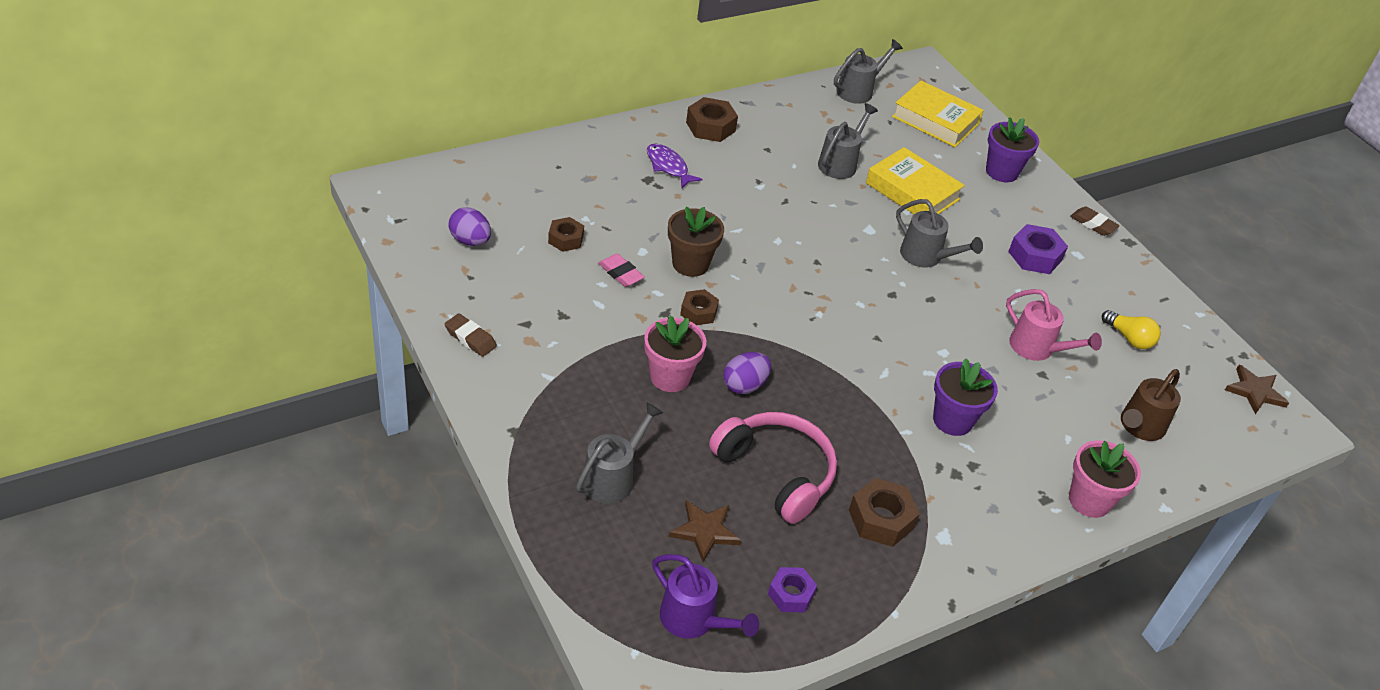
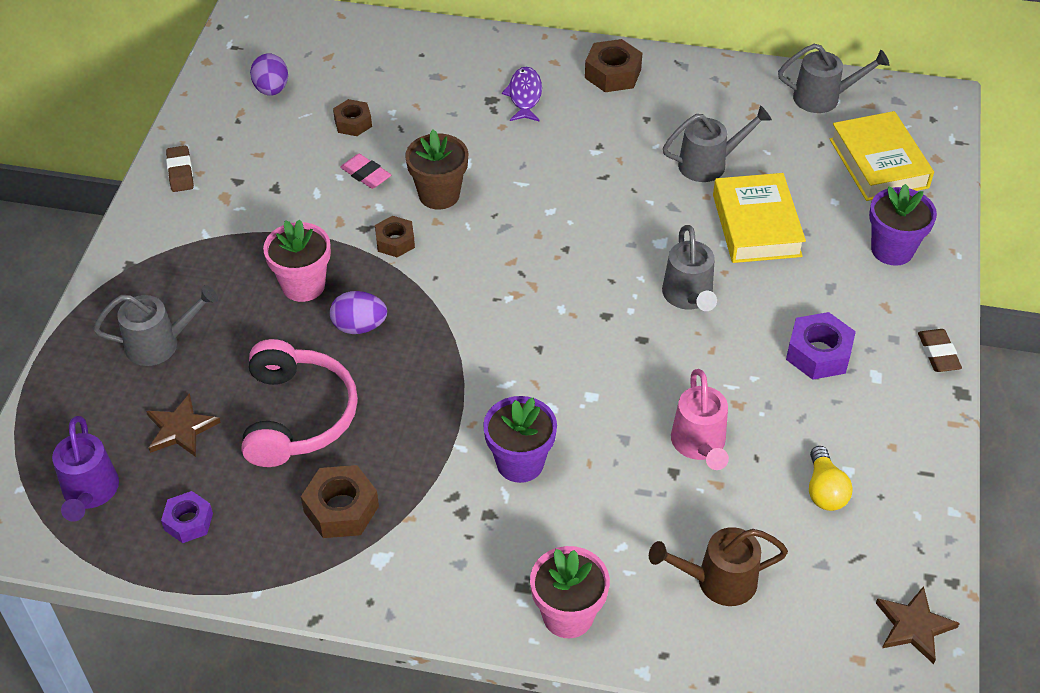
camera: 45 degrees right, 5 degrees up
(620, 273) = (366, 175): pink eraser -> pink eraser turned 45 degrees counterclockwise

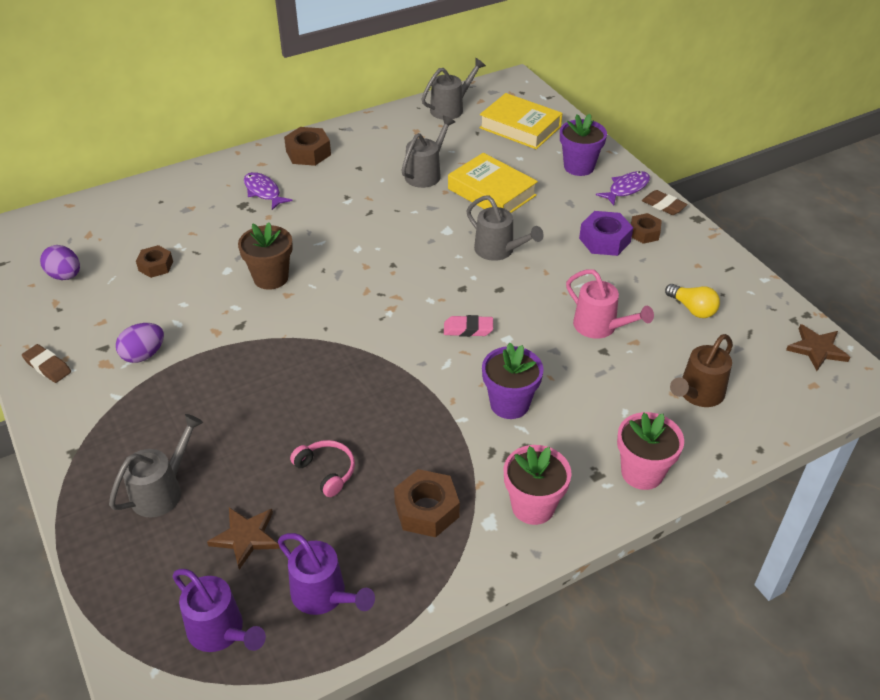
camera: 40 degrees left, 5 degrees down
(188, 522) = (324, 596): purple nut -> purple watering can
(297, 415) = (326, 471): pink headphones -> pink headphones, size x0.52
(303, 285) = (234, 386): pink flower pot -> pink flower pot (533, 506)
(359, 326) = (306, 388): purple egg -> purple egg (143, 355)
(366, 175) = (202, 293): pink eraser -> pink eraser (468, 329)
(395, 241) = (272, 322): brown nut -> brown nut (644, 233)
(917, 308) = (626, 189): none -> purple fish

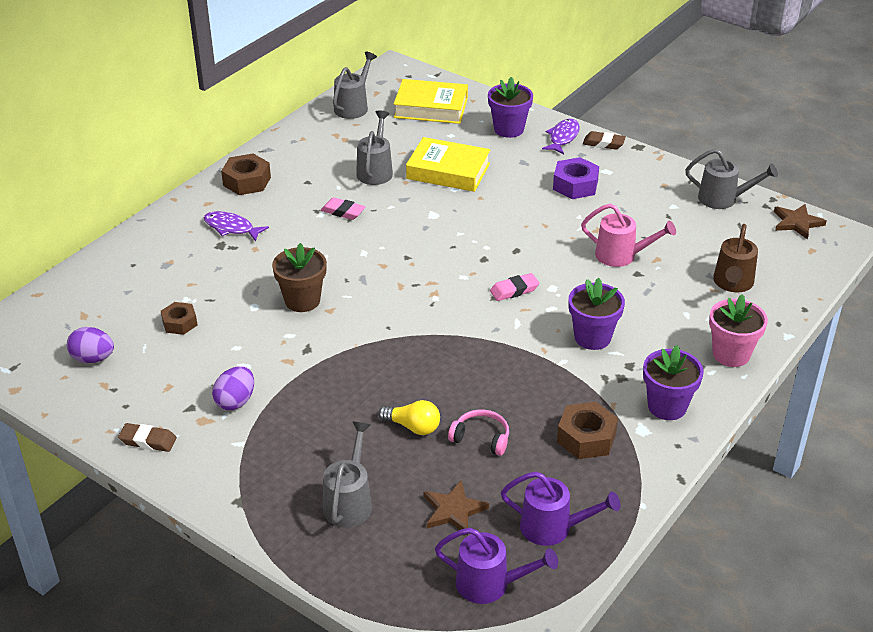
camera: 25 degrees left, 5 degrees down
(368, 204) = (343, 212): none -> pink eraser
(499, 251) = (492, 219): grey watering can -> grey watering can (723, 199)
(533, 506) = (667, 406): pink flower pot -> purple flower pot
(644, 233) = (603, 170): brown nut -> none
(692, 309) = (684, 220): yellow light bulb -> yellow light bulb (413, 427)

